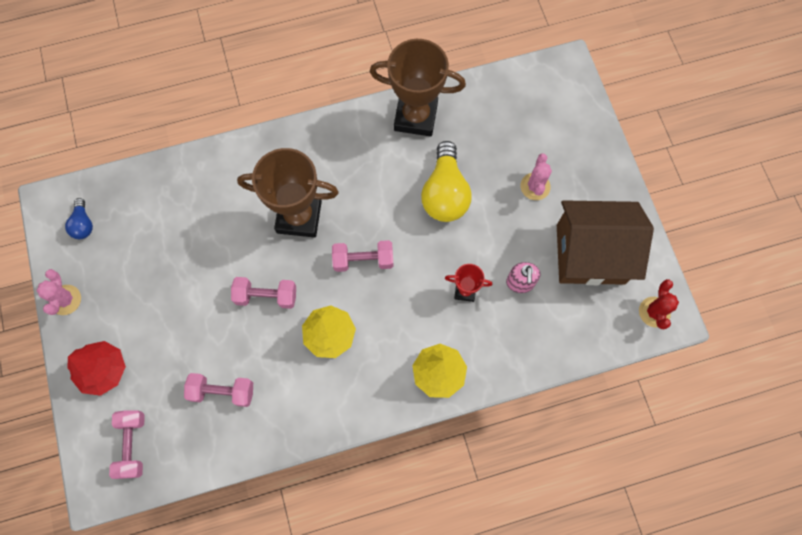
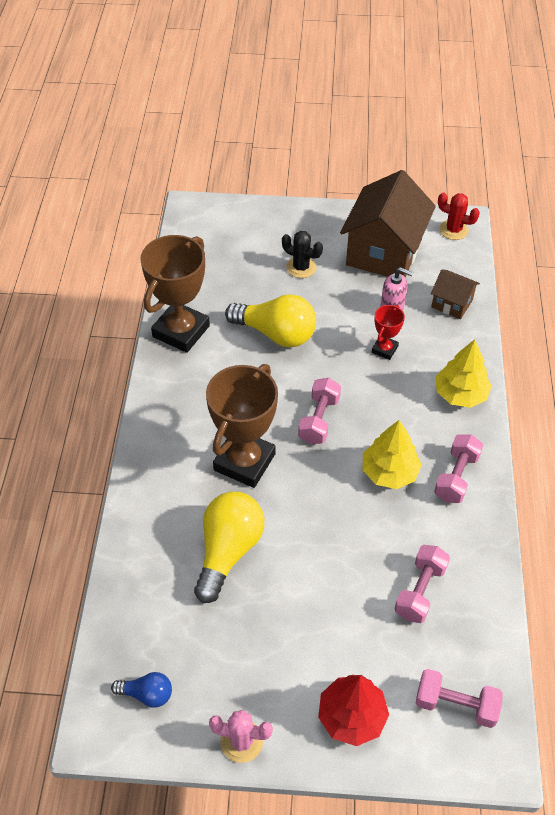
camera: 70 degrees left, 20 degrees down
(213, 235) = (228, 551): none -> yellow light bulb
(266, 296) = (324, 518): pink dumbbell -> pink dumbbell (456, 477)
(535, 186) = (301, 267): pink cactus -> black cactus
(549, 336) = (452, 303): none -> brown house

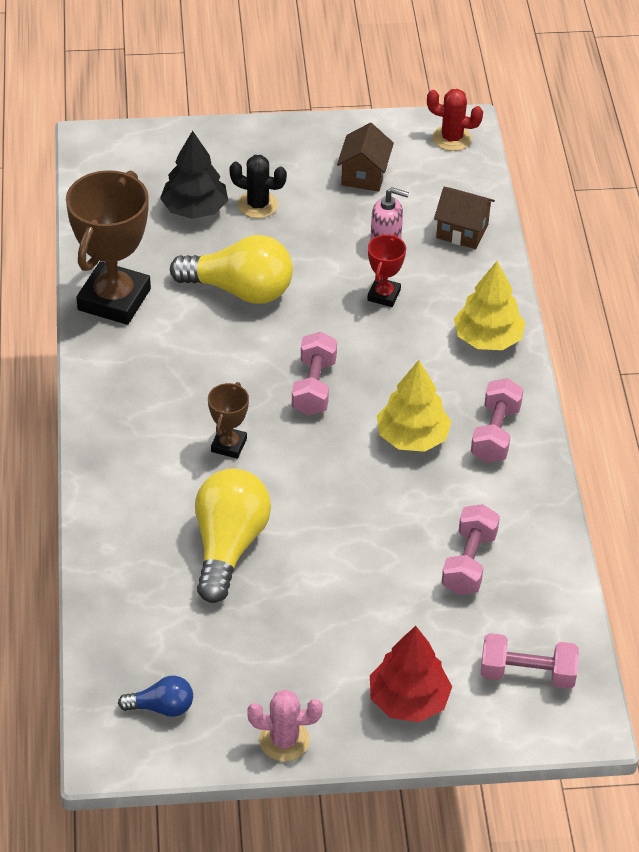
camera: 10 degrees left, 5 degrees down
(244, 462) = (229, 445): brown trophy -> brown trophy, size x0.48
(254, 266) = (195, 209): none -> black tree
(384, 252) = (364, 175): brown house -> brown house, size x0.48

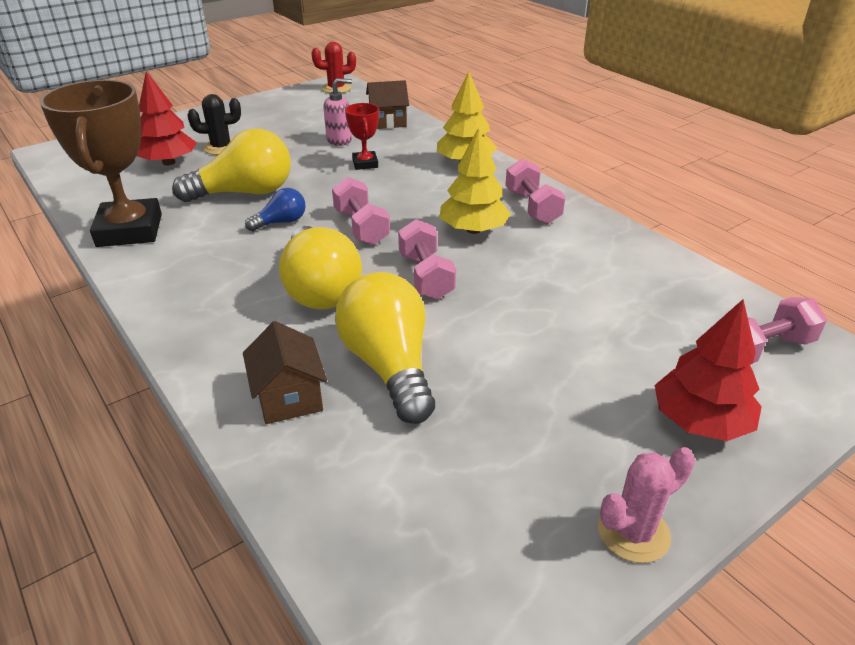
camera: 30 degrees left, 10 degrees down
(162, 707) = (459, 573): blue light bulb -> blue light bulb (281, 222)
(195, 209) = (169, 162): black tree -> red tree
(229, 445) = (320, 289): brown trophy -> yellow light bulb
(364, 175) = (291, 116): brown house -> brown house (289, 397)
(469, 562) = (613, 290): pink dumbbell -> pink dumbbell (426, 276)

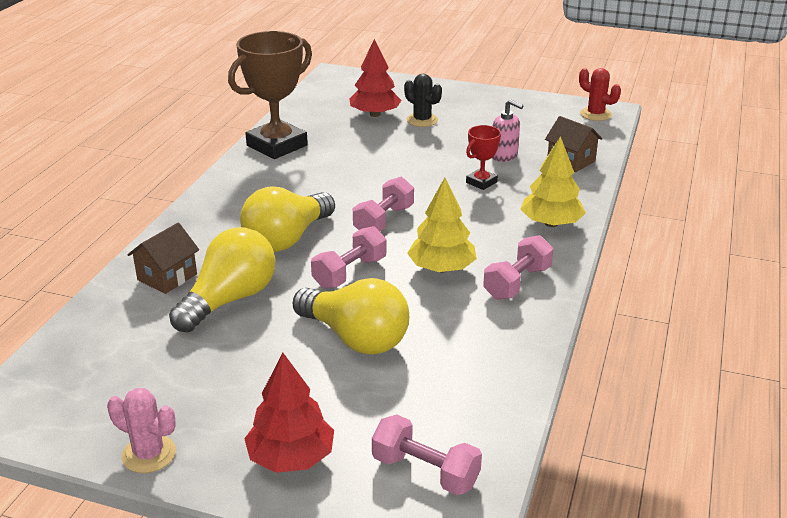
camera: 55 degrees right, 5 degrees down
(245, 193) = (372, 158): yellow light bulb -> yellow light bulb (356, 338)
(281, 222) = (351, 189): blue light bulb -> none

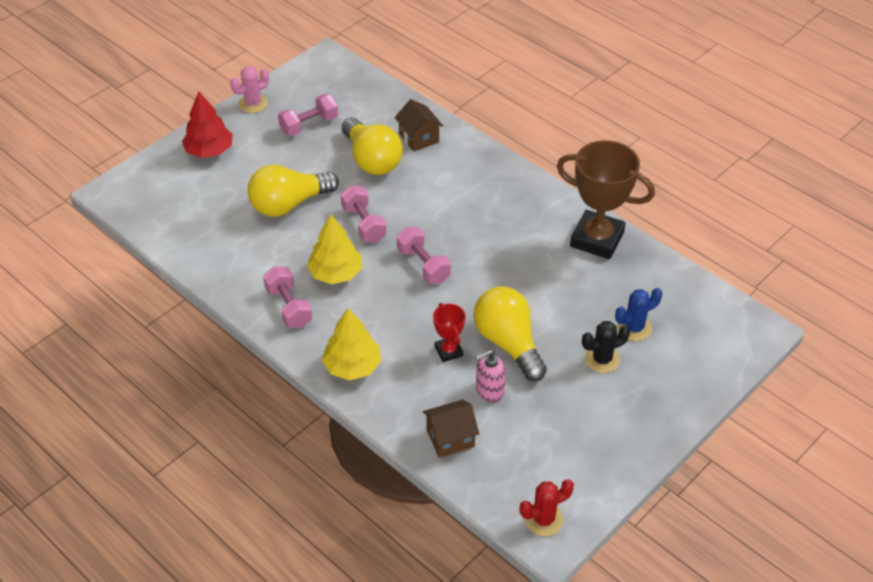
camera: 115 degrees right, 15 degrees up
(277, 145) = (597, 239): brown trophy -> brown trophy turned 45 degrees counterclockwise
(287, 239) = (431, 205): yellow light bulb -> yellow light bulb (508, 343)
(375, 114) = (634, 328): red tree -> blue cactus
(425, 471) = (158, 195): pink dumbbell -> pink dumbbell (309, 125)

